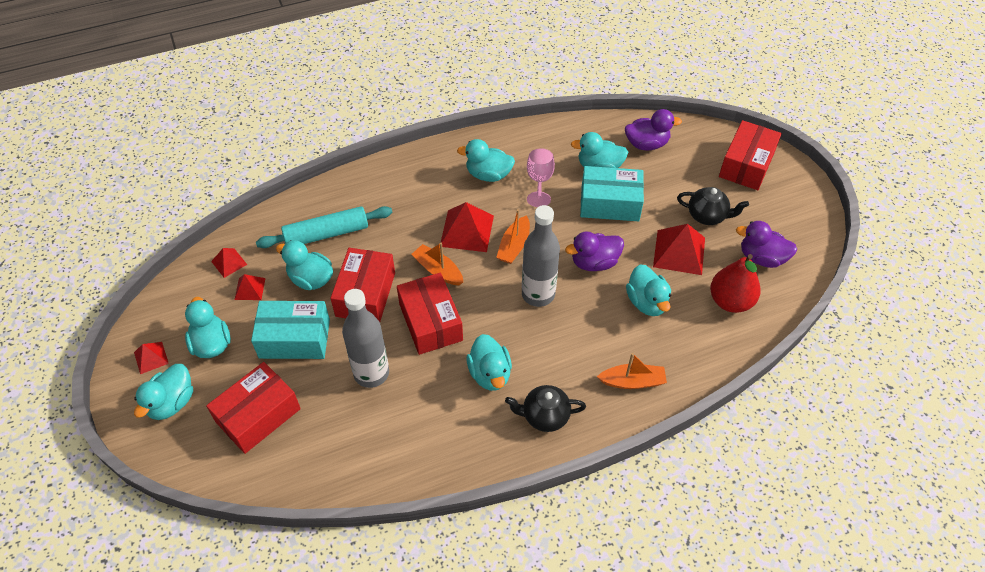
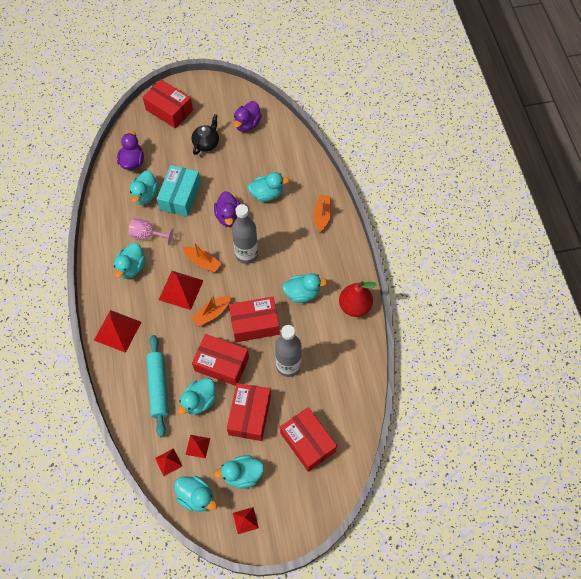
camera: 80 degrees left, 10 degrees up
(172, 403) = (287, 503): turquoise duck -> turquoise duck (196, 496)
(294, 338) = (249, 415): turquoise box -> red box
(544, 416) = (337, 268): black teapot -> none
(679, 252) = (232, 166): red pyramid -> red pyramid (117, 331)
(730, 301) = (276, 150): red pear -> red pear (354, 306)

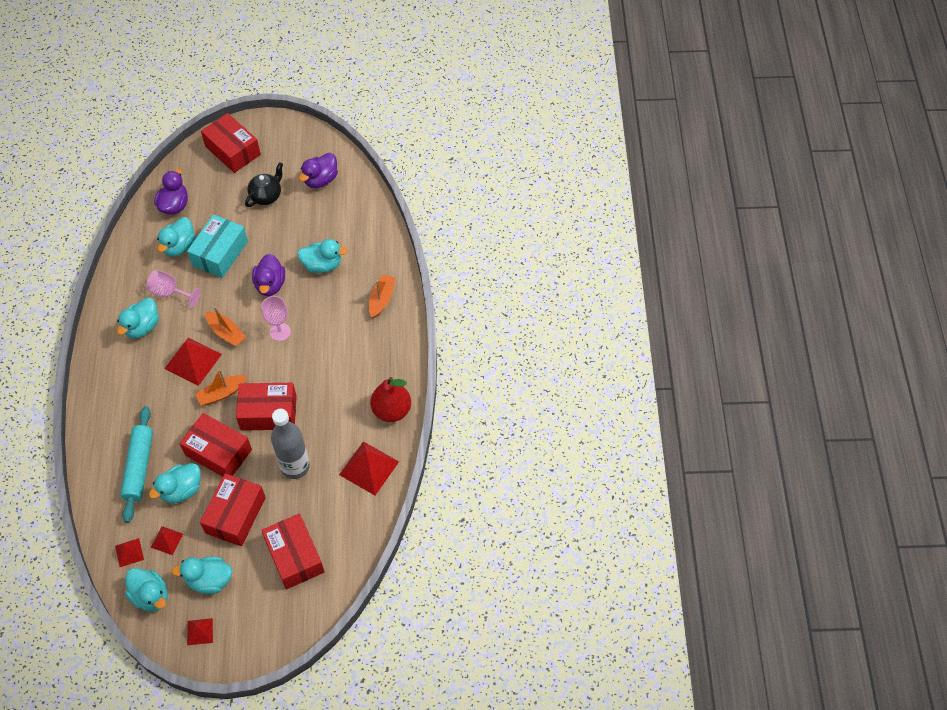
camera: 10 degrees right, 5 degrees down
(117, 331) = (108, 396): red pyramid -> red pyramid (369, 468)
(246, 254) = (280, 332): grey bottle -> pink goblet
(302, 293) = (333, 386): turquoise duck -> none

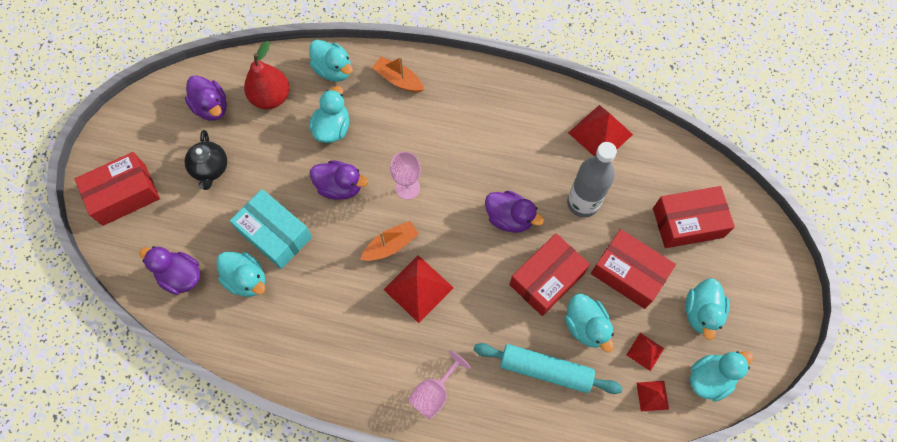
camera: 75 degrees left, 10 degrees up
(142, 327) = (351, 340): turquoise duck -> turquoise duck (333, 70)
(170, 293) = (312, 300): pink goblet -> pink goblet (434, 393)
(200, 631) = (758, 332): red pyramid -> none
(222, 393) = (471, 263): orange boat -> none
(266, 196) = (210, 169): black teapot -> black teapot turned 150 degrees counterclockwise
(268, 413) = (509, 218): red box -> purple duck
(391, 410) = (538, 99): red pear -> red pear (271, 97)

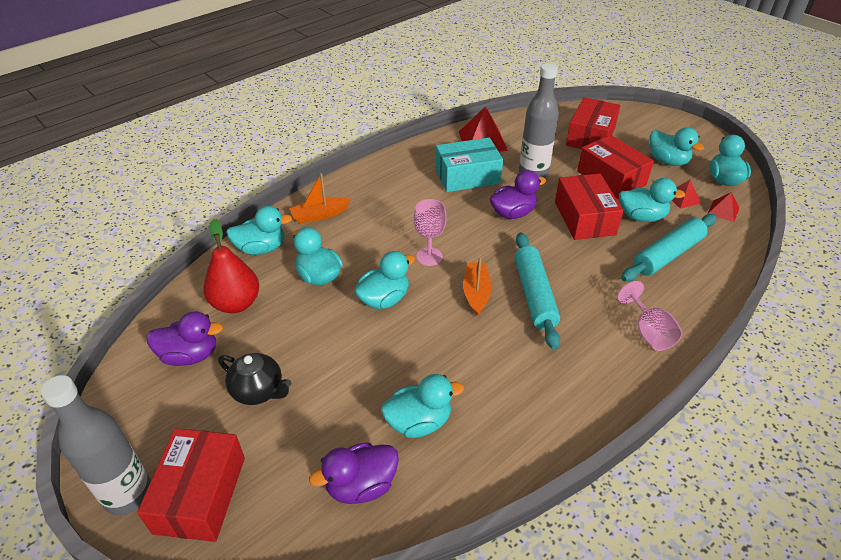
camera: 55 degrees left, 25 degrees down
(103, 158) = (128, 494): none -> grey bottle
(275, 234) = (388, 372): turquoise box -> turquoise box (467, 176)
(340, 187) = (384, 299): purple duck -> turquoise duck
(418, 288) = (534, 295): red pyramid -> turquoise rolling pin
(628, 273) = (611, 178): red box -> red box turned 75 degrees clockwise

